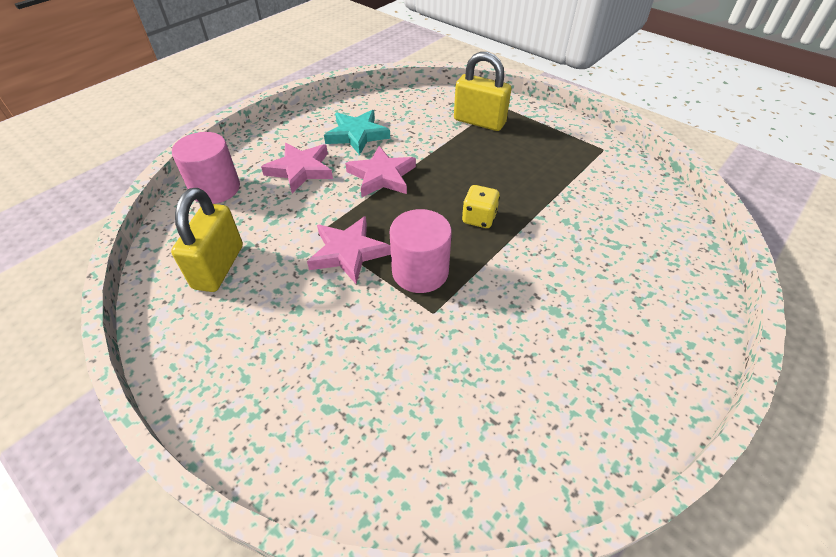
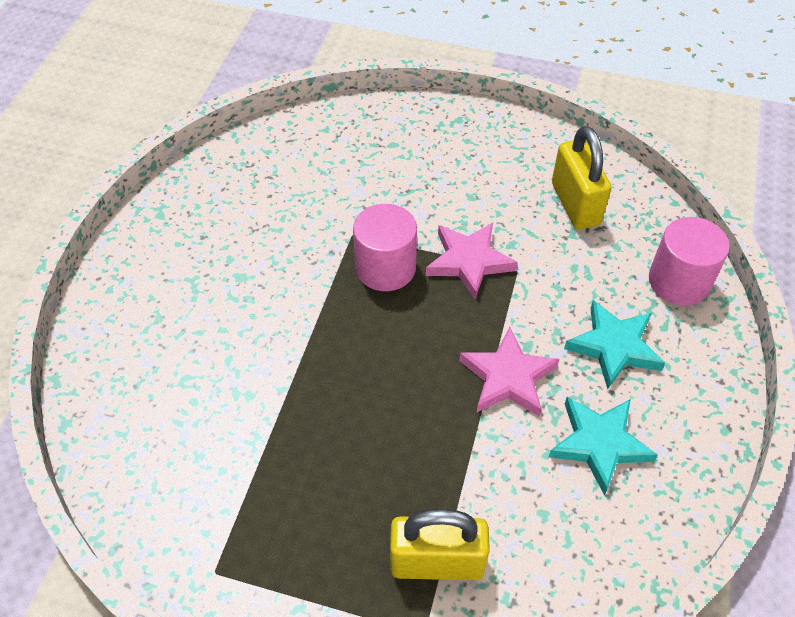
camera: 155 degrees right, 5 degrees up
(300, 170) = (614, 347): pink star -> turquoise star
(479, 218) = (354, 357): yellow dice -> none

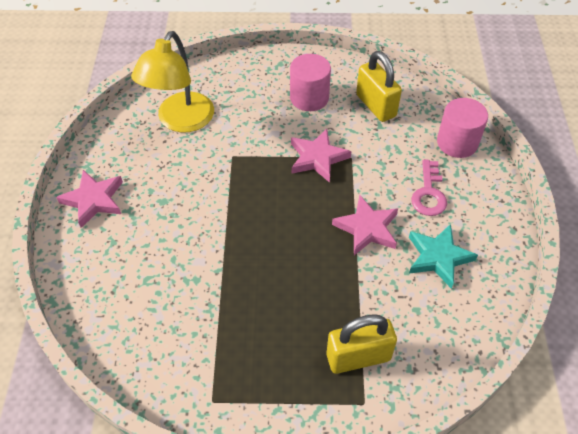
camera: 15 degrees left, 0 degrees up
(152, 256) = (94, 200): none -> pink star
(299, 173) = (180, 121): none -> yellow lamp
(385, 268) = (262, 174): pink cylinder -> pink cylinder (309, 97)
(614, 347) = (429, 193): turquoise star -> pink key

